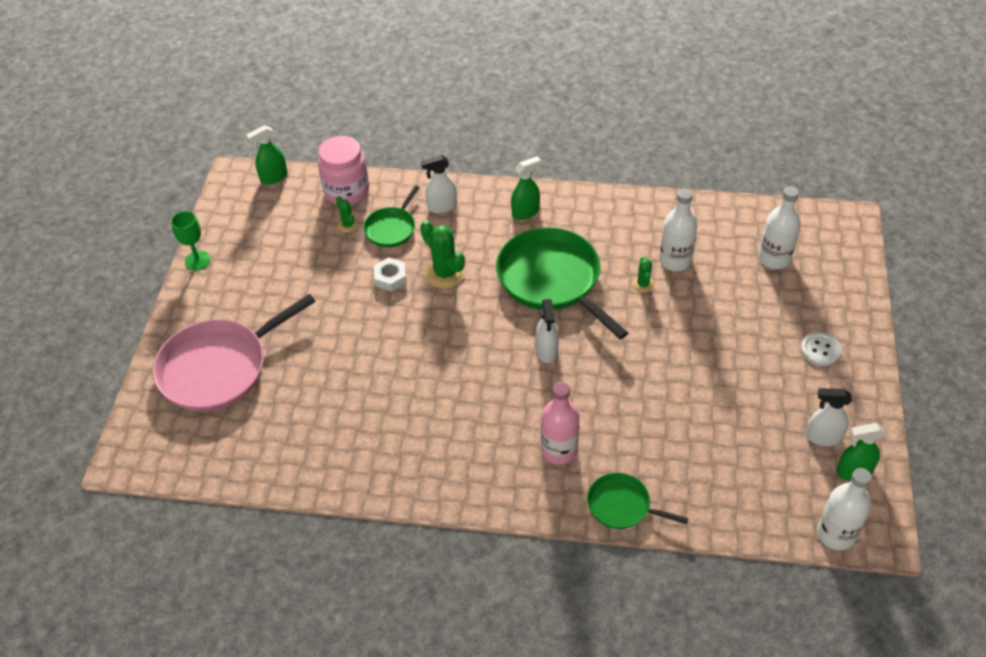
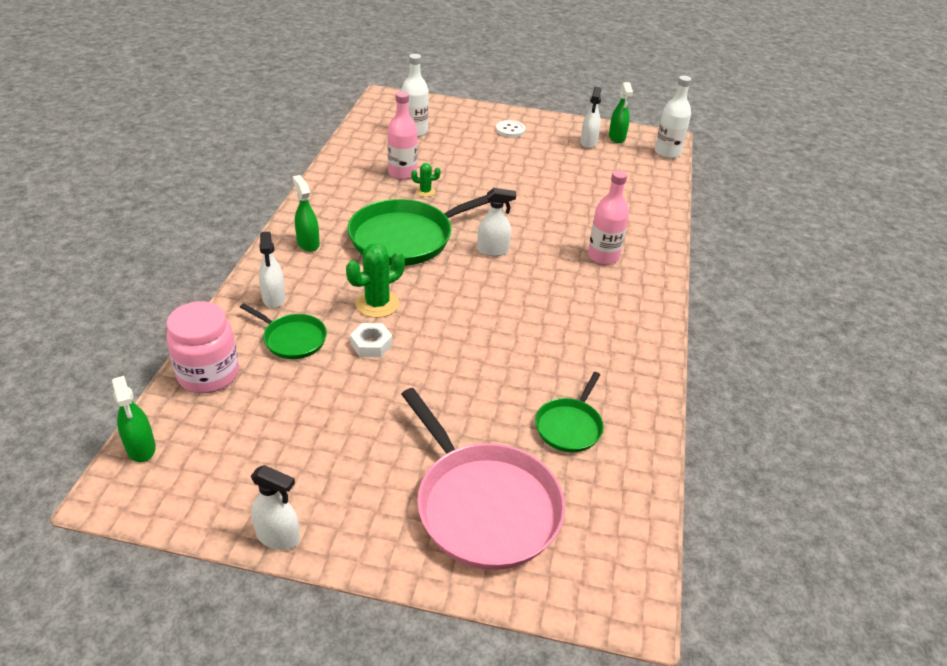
camera: 90 degrees left, 10 degrees down
(197, 260) = (278, 537): green goblet -> white spray bottle
(347, 225) = (271, 376): green cactus -> none
(622, 505) = (655, 232): green pan -> green pan (569, 426)
(675, 261) = (402, 173): white bottle -> pink bottle

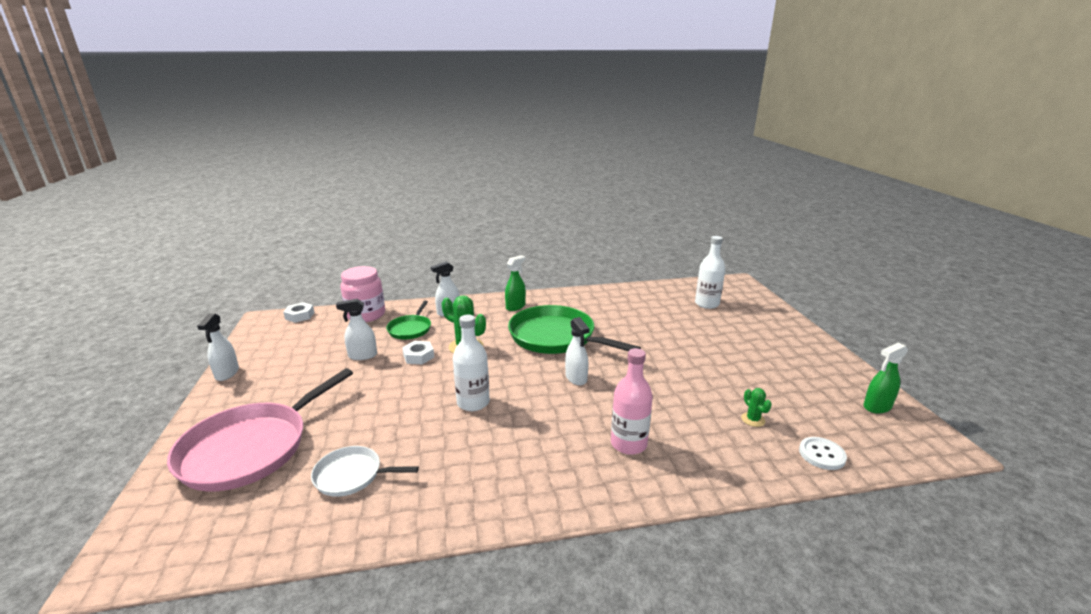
camera: 70 degrees right, 15 degrees down
(141, 448) = (300, 316): green spray bottle -> white nut
(402, 173) = (640, 314): pink bottle -> none
(425, 192) = (626, 329): green cactus -> green cactus (753, 419)
(510, 130) = (780, 342): white button -> white button (821, 454)
(569, 426) = (352, 475): green pan -> white pan
(588, 143) = (832, 390): white spray bottle -> white spray bottle (362, 355)
(667, 152) = (910, 453): white bottle -> white bottle (473, 402)

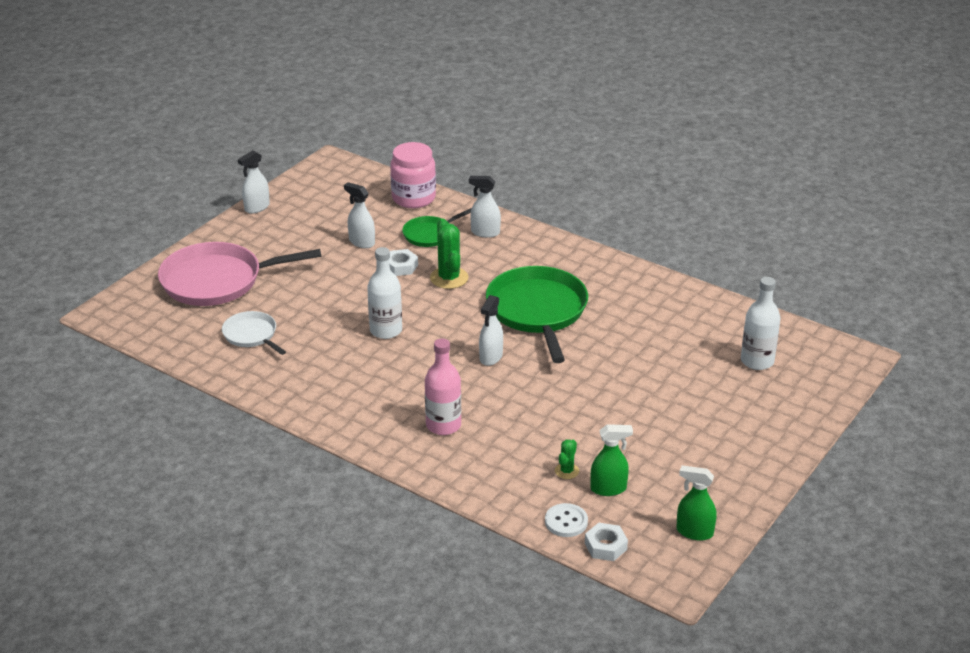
camera: 45 degrees right, 10 degrees up
(300, 316) = (361, 171): white nut -> white nut (605, 546)
(515, 306) = (555, 258): green spray bottle -> green spray bottle (608, 489)

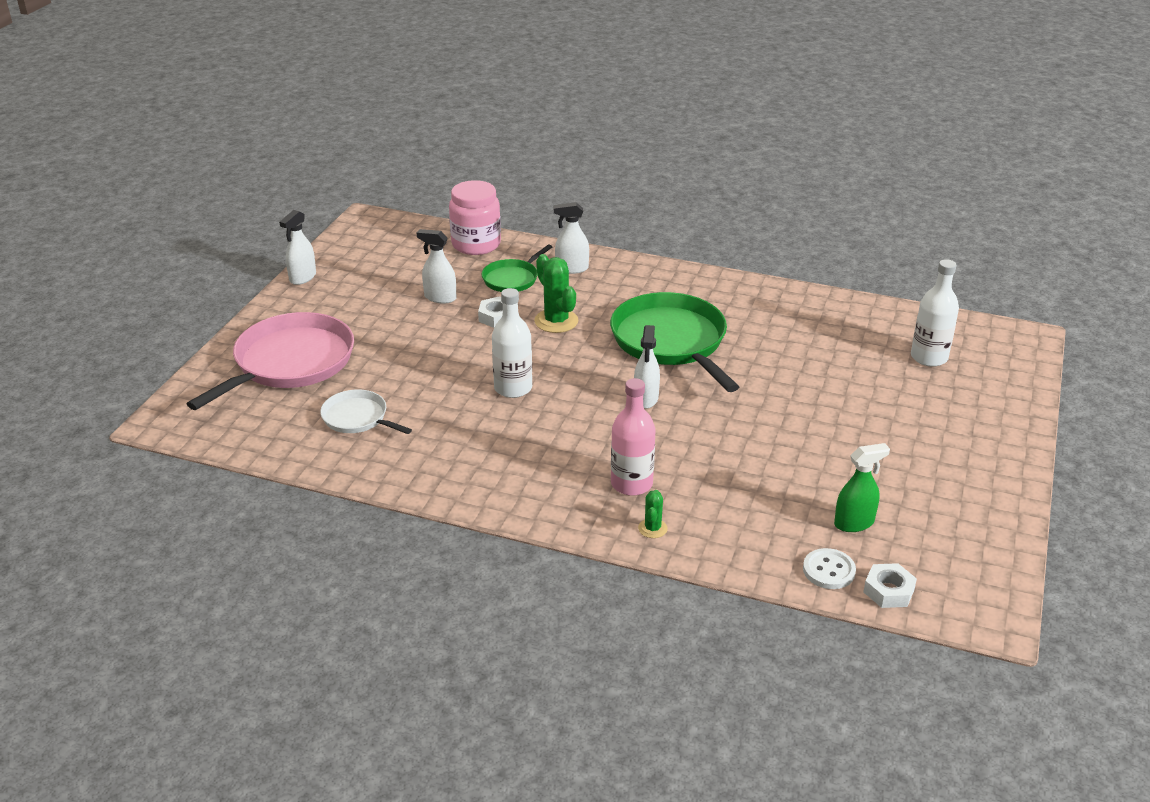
camera: 15 degrees left, 0 degrees up
(217, 281) = (290, 363): pink pan -> pink pan turned 150 degrees clockwise
(566, 471) = (797, 511): green cactus -> green cactus (652, 528)
(694, 532) = (974, 555): green spray bottle -> none

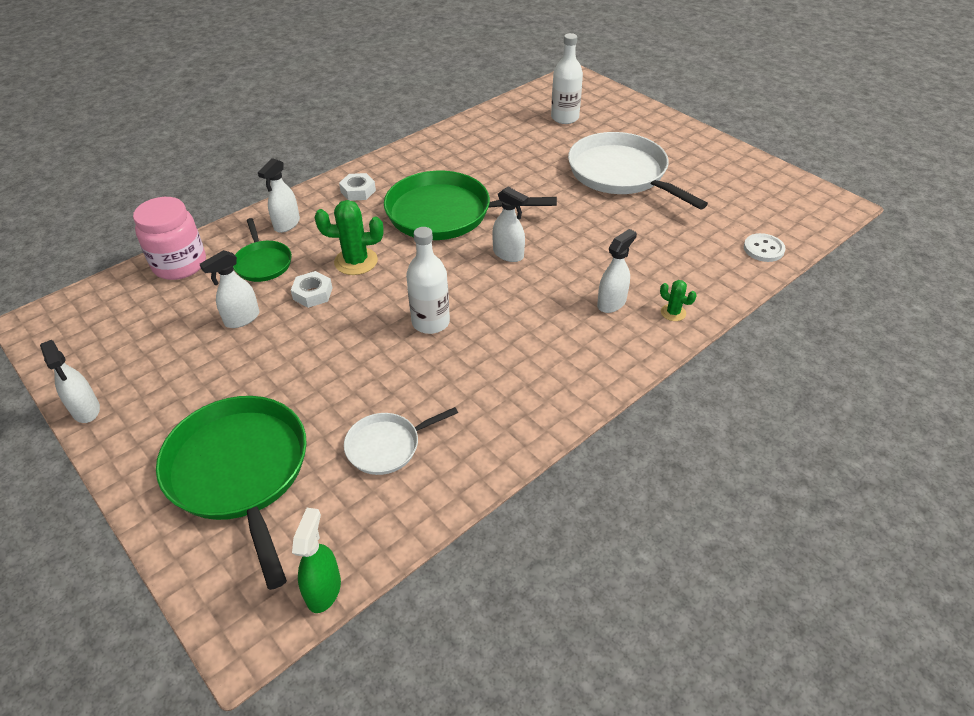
camera: 60 degrees left, 10 degrees up
(290, 363) = (240, 472): pink pan -> green pan
(631, 484) = (611, 303): pink bottle -> white spray bottle
(854, 523) = (720, 218): green spray bottle -> green spray bottle (324, 590)
(862, 428) = (621, 174): none -> white pan
(888, 591) = (795, 233): white nut -> white nut (358, 191)

